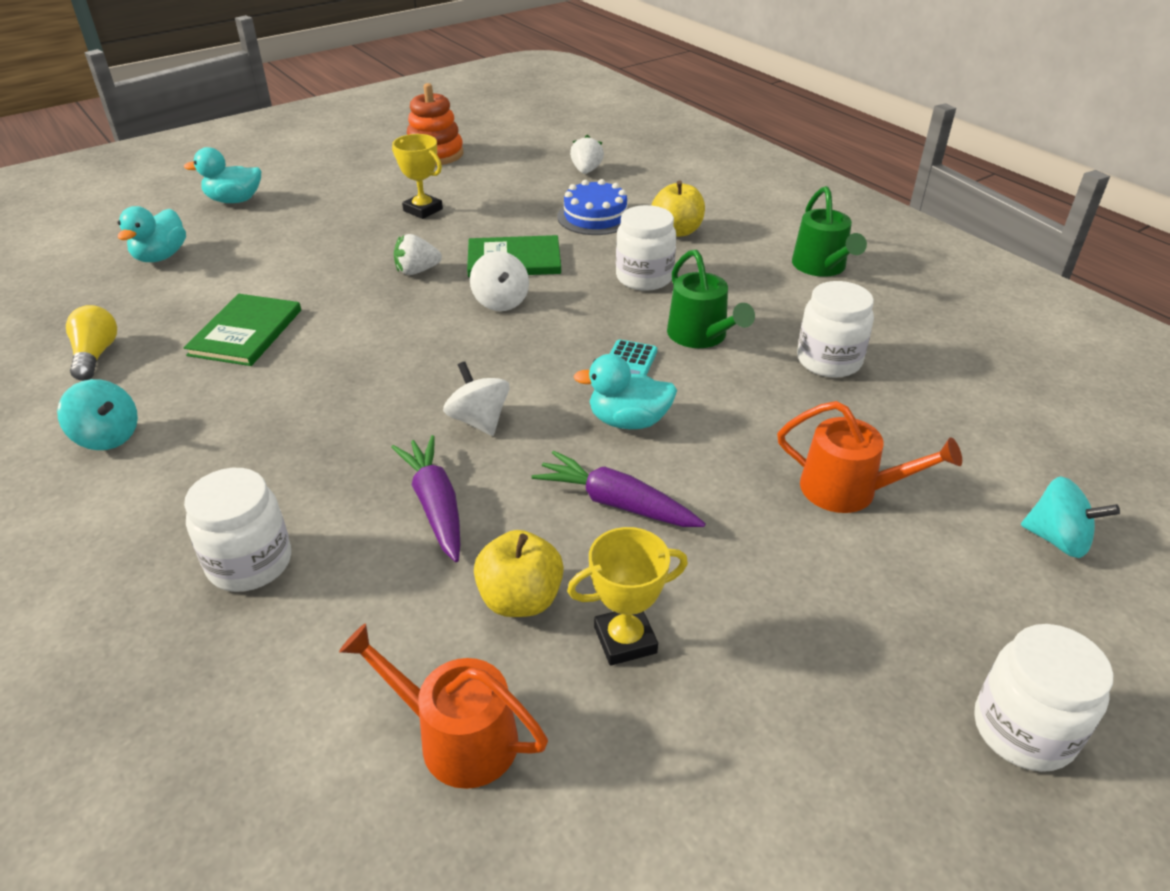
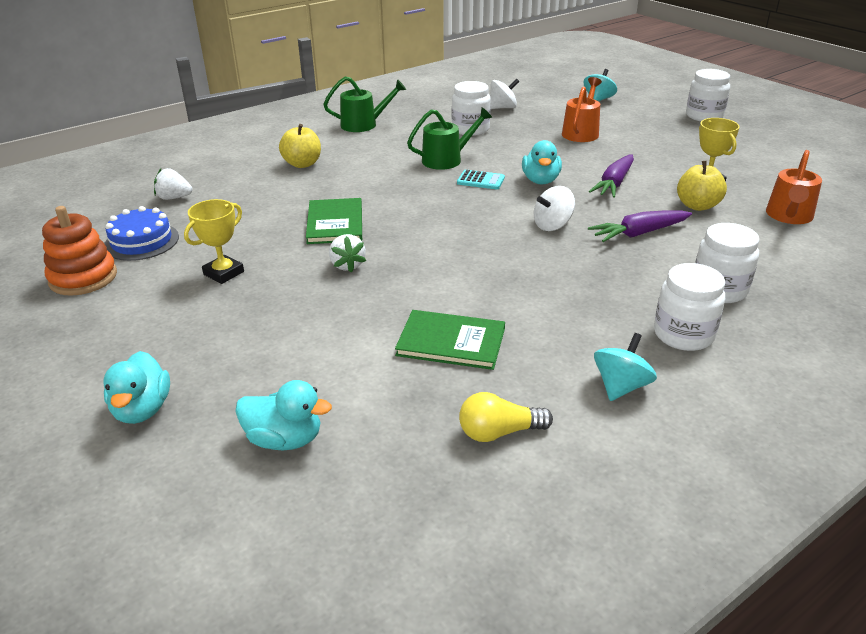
camera: 90 degrees left, 5 degrees down
(500, 302) = (401, 225): white spinning top -> white spinning top (502, 108)
(595, 217) = (268, 193): blue cake -> blue cake (141, 241)
(644, 277) = (371, 175): white jar -> white jar (683, 335)

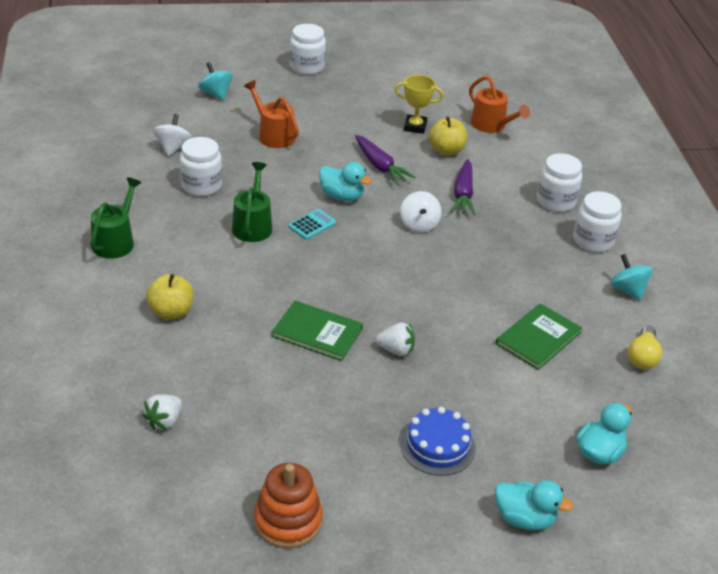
camera: 65 degrees left, 5 degrees up
(141, 241) = (245, 465): blue cake -> blue cake (437, 446)
(224, 273) = (352, 425): yellow trophy -> none

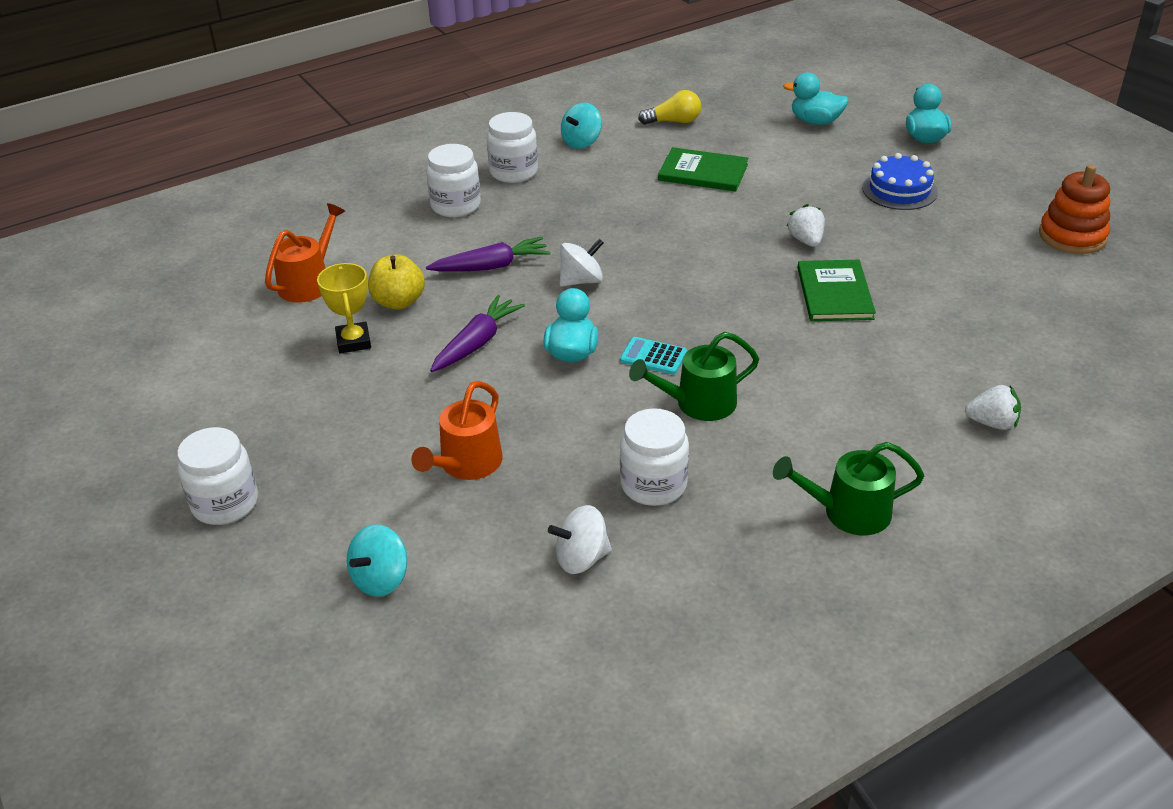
camera: 110 degrees left, 0 degrees up
(164, 421) = (1065, 342): white strawberry -> white strawberry (992, 423)
(171, 312) = (918, 404): yellow apple -> none

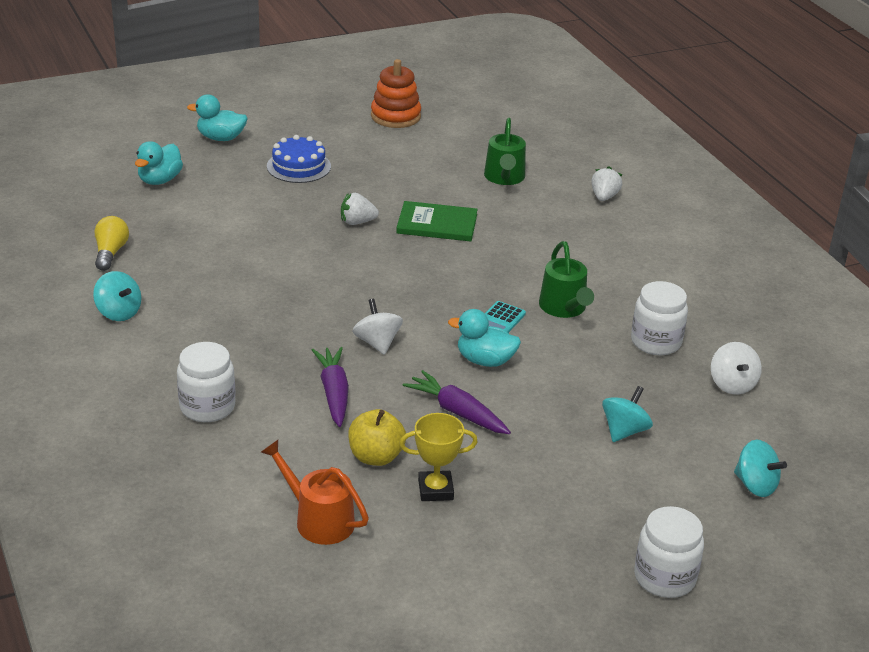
camera: 85 degrees left, 5 degrees down
(466, 464) = (624, 431): orange watering can -> turquoise spinning top
(513, 172) = (157, 362): white jar -> none
(703, 172) = (219, 252): green book -> none
(848, 512) = (688, 267): green watering can -> green watering can (504, 177)

